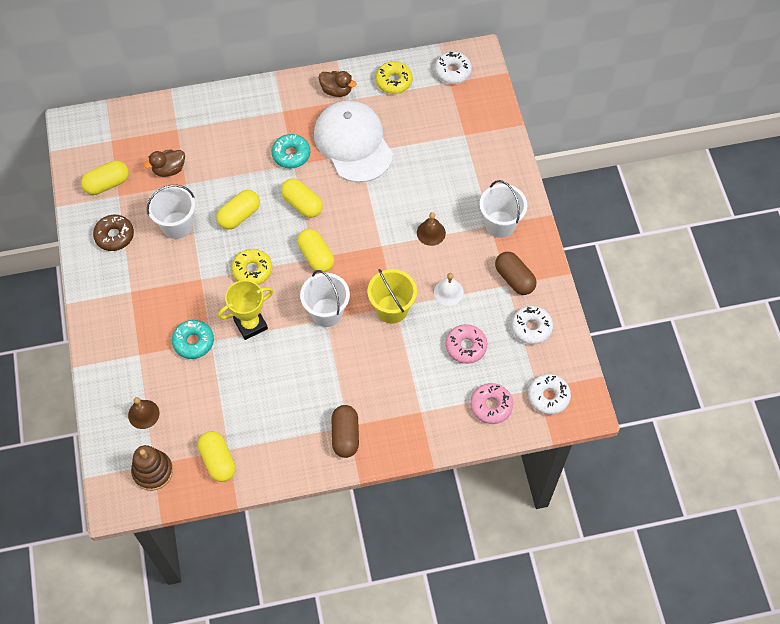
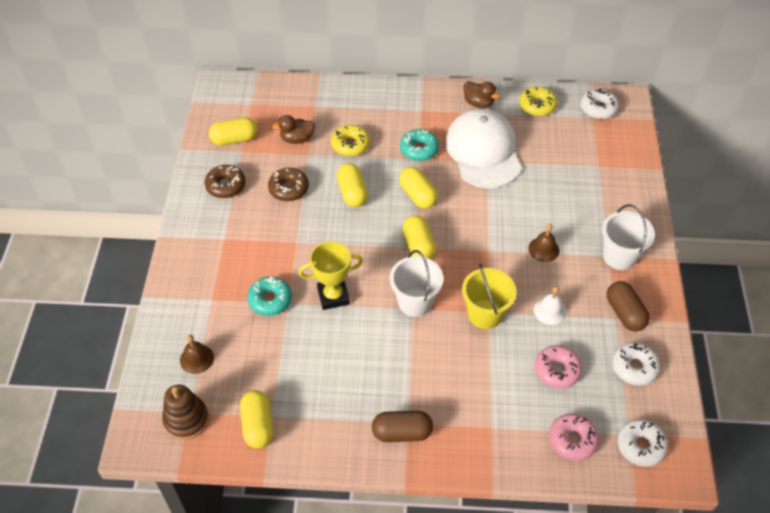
camera: 15 degrees right, 10 degrees down
(177, 225) = (289, 189): white bucket -> brown donut
(239, 215) = (352, 193): yellow capsule -> yellow capsule turned 75 degrees counterclockwise
(252, 270) = (350, 245): yellow donut -> yellow donut (350, 145)
(345, 435) = (402, 433): brown capsule -> brown capsule turned 75 degrees clockwise

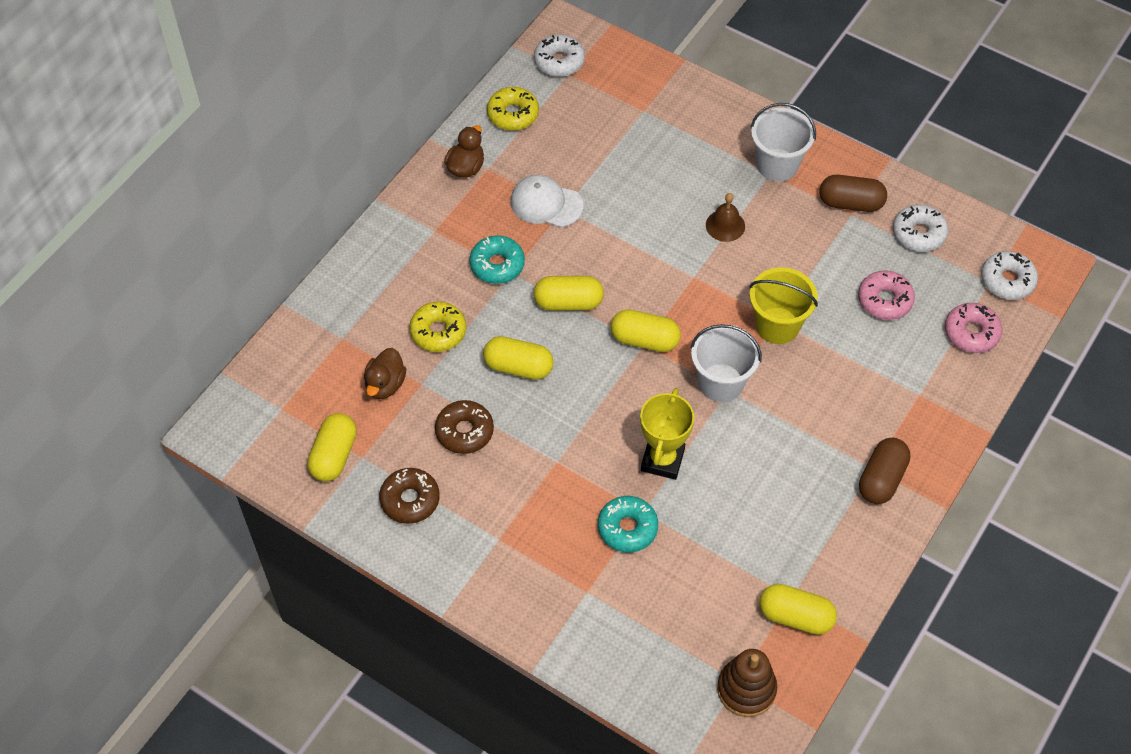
camera: 60 degrees left, 5 degrees up
(196, 359) = (666, 644): brown bell -> none
(478, 103) = (466, 167): brown duck -> brown duck turned 45 degrees counterclockwise
(483, 151) = (546, 204): white cap -> white cap, size x0.56
(550, 311) = (808, 265): white bell -> none

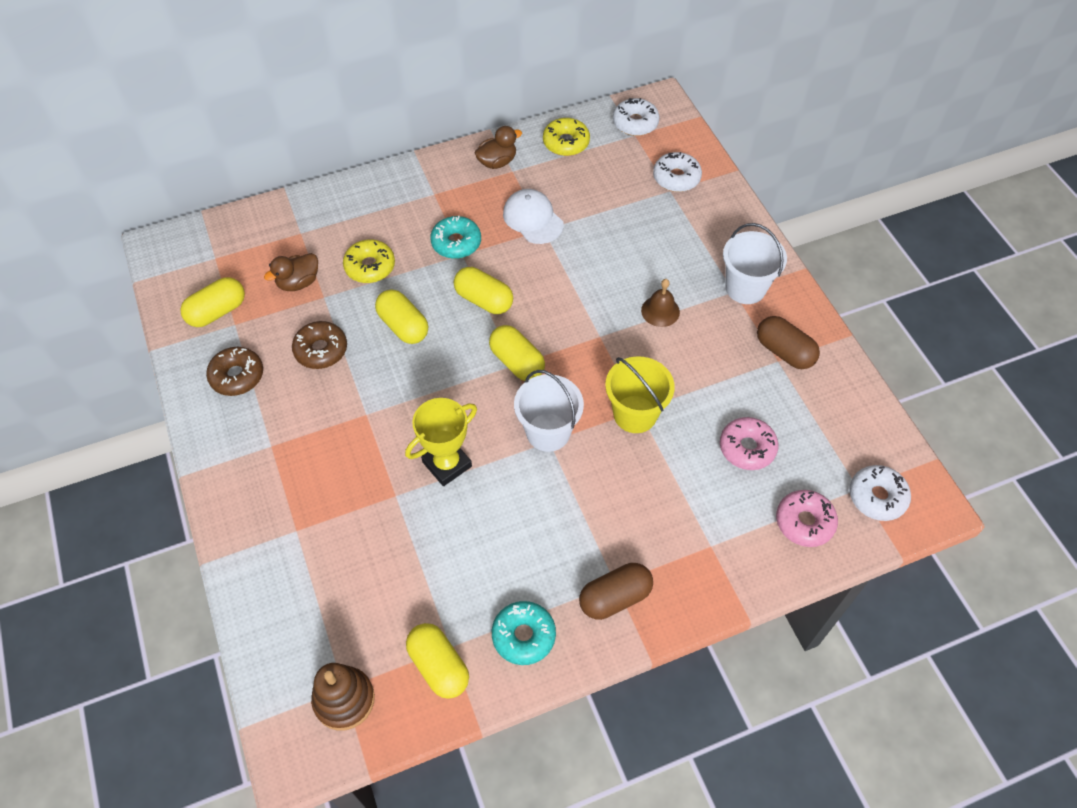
camera: 35 degrees right, 0 degrees up
(627, 528) = (371, 500): turquoise donut -> turquoise donut (523, 636)
(918, 233) = (825, 410): white donut -> white donut (676, 178)

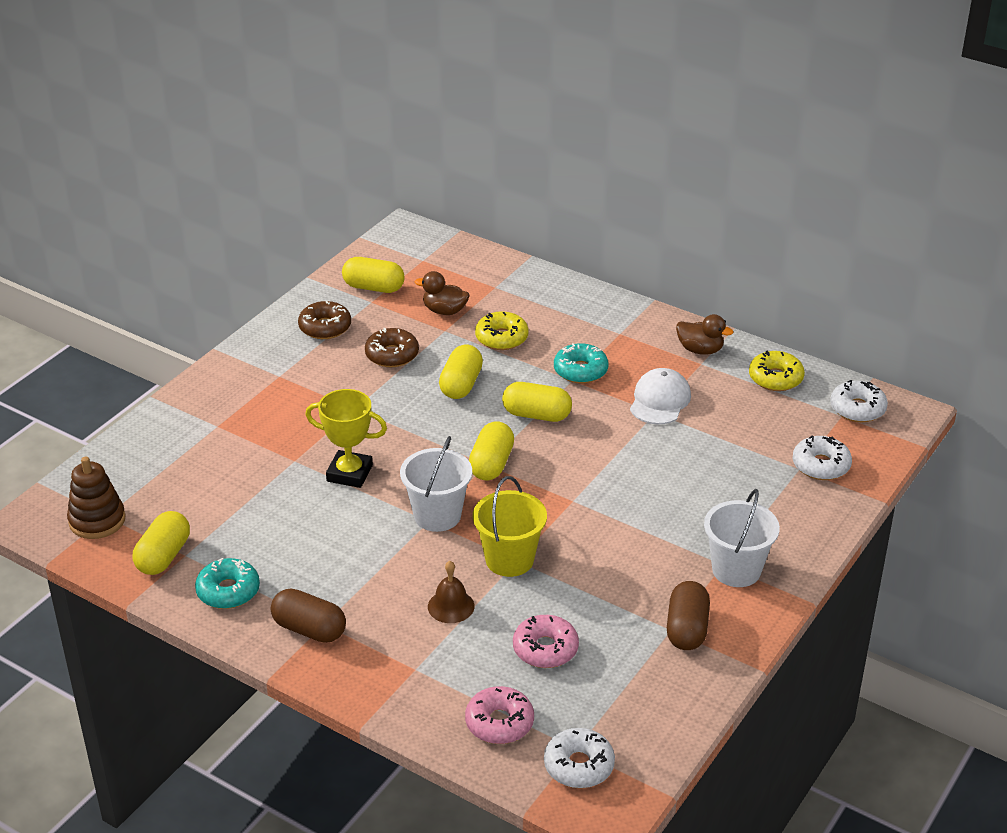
camera: 55 degrees right, 20 degrees down
(484, 300) = (536, 415): yellow capsule -> yellow capsule turned 75 degrees counterclockwise
(660, 311) = (643, 525): brown bell -> brown bell (451, 606)

